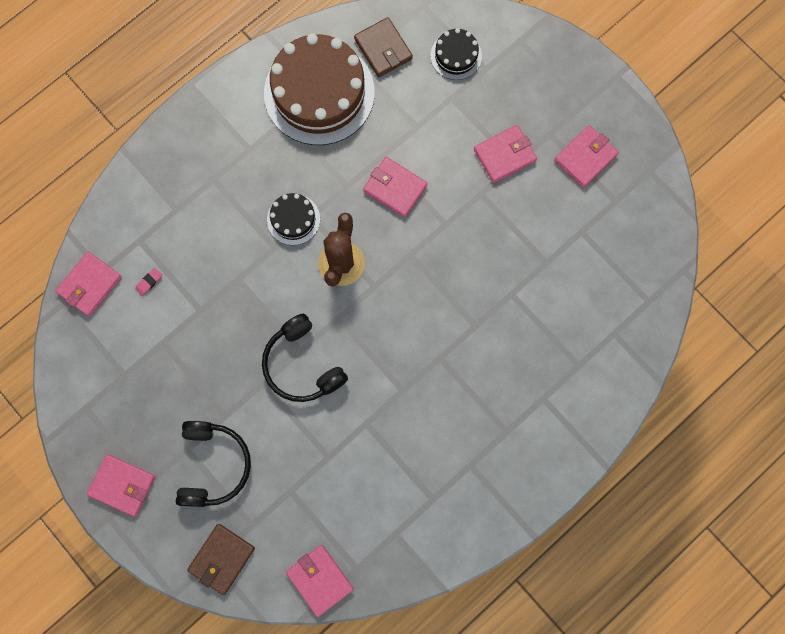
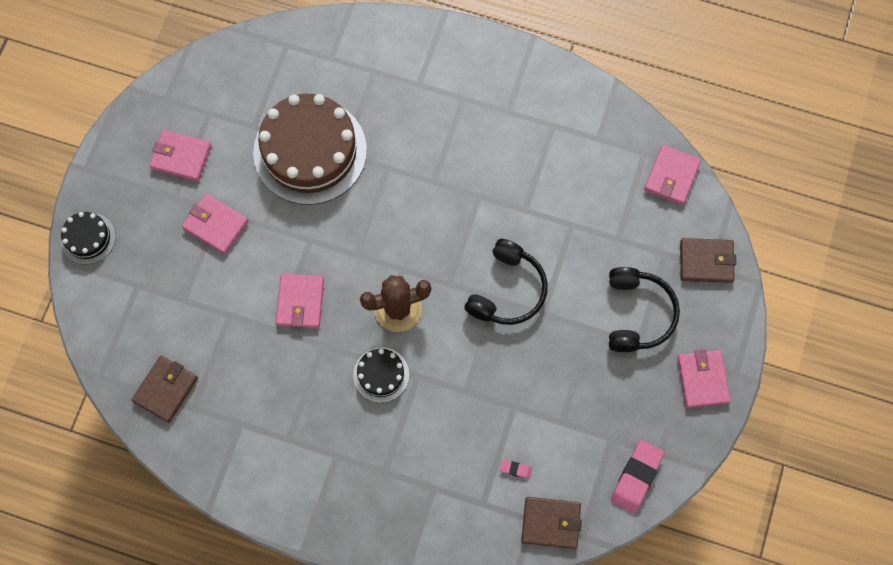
camera: 120 degrees left, 5 degrees down
(80, 376) = (636, 477): none -> pink eraser
(90, 285) = (551, 523): pink wallet -> brown wallet
(213, 465) = (637, 314): black headphones -> black headphones turned 120 degrees clockwise
(319, 93) = (243, 424): brown cake -> brown cake (310, 151)
(456, 56) = (138, 319): black cake -> black cake (88, 238)

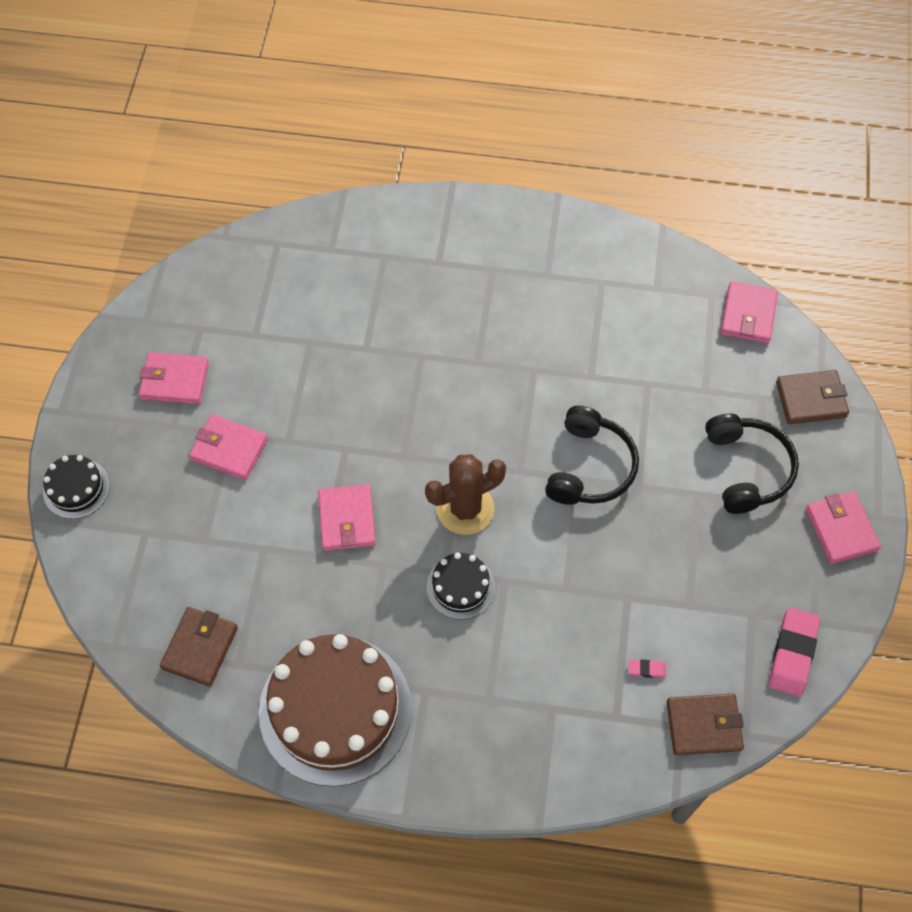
camera: 10 degrees left, 10 degrees down
(310, 151) = (326, 351): brown cake -> brown cake (335, 709)

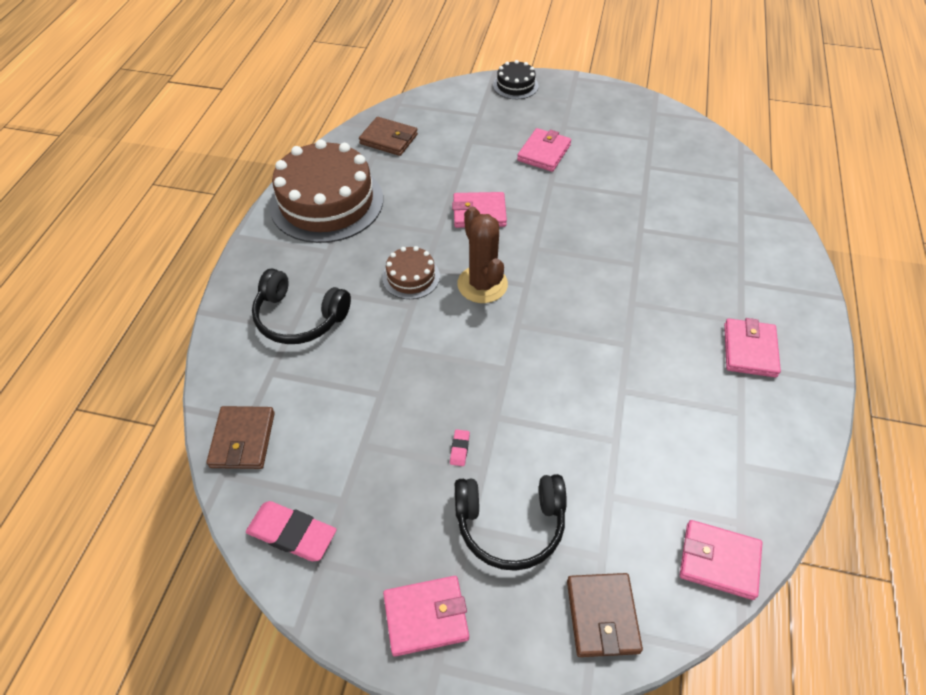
camera: 95 degrees right, 10 degrees down
(174, 381) = (602, 126): pink wallet -> pink wallet (749, 350)
(460, 587) = (411, 277): black cake -> brown cake
(590, 467) = (519, 379): black headphones -> black headphones (299, 317)
(646, 669) = (308, 401): pink eraser -> pink eraser (459, 449)

